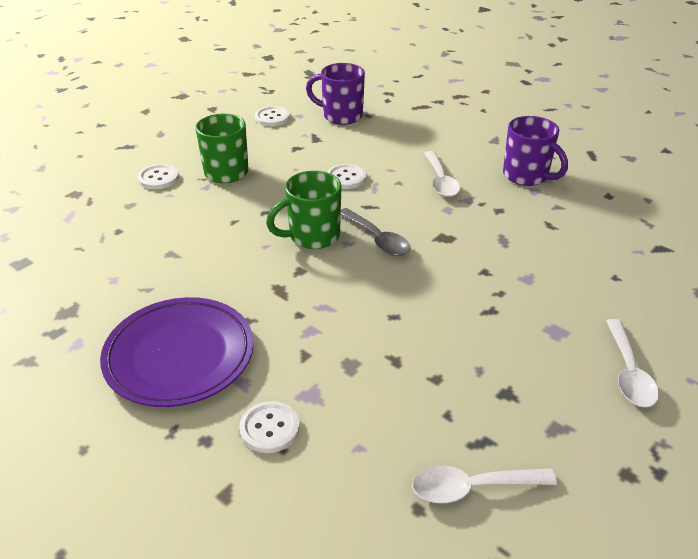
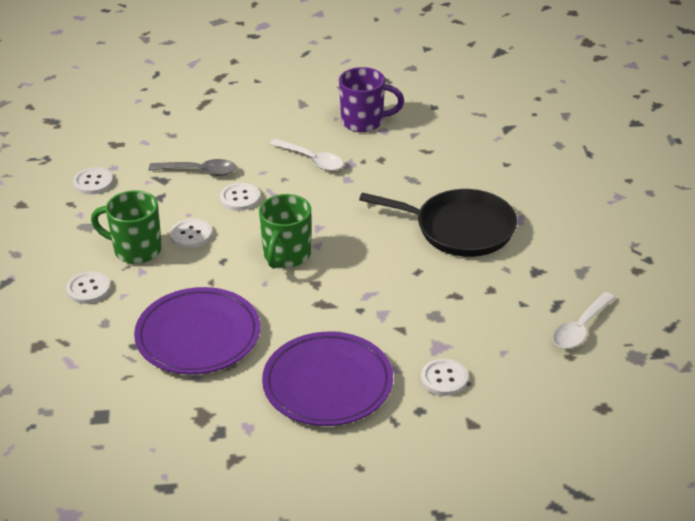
camera: 45 degrees left, 0 degrees up
(163, 252) = (198, 336): none -> purple plate
(274, 183) = (191, 235): none -> white button
(341, 116) = (150, 148): purple mug -> none
(377, 239) = (333, 229): grey spoon -> grey spoon (199, 171)
(486, 305) = (459, 229): none -> black pan
(628, 372) = (578, 218): white spoon -> none

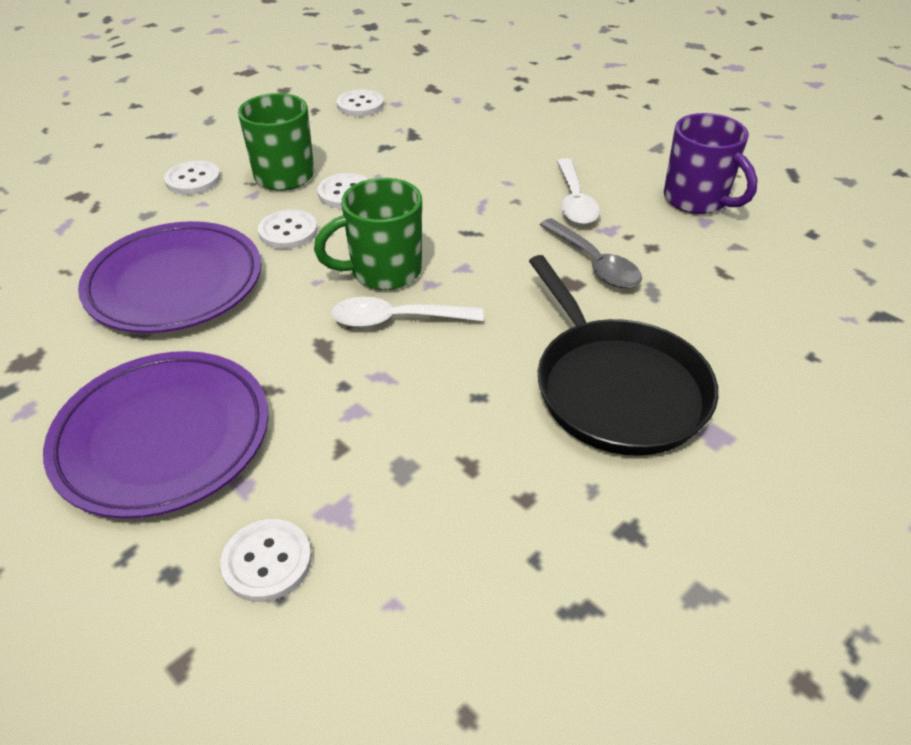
camera: 50 degrees right, 5 degrees up
(199, 171) = (454, 147): grey spoon -> grey spoon (594, 263)
(240, 198) = (445, 191): white button -> white button (288, 231)
(580, 328) = (556, 686): white spoon -> white spoon (396, 320)

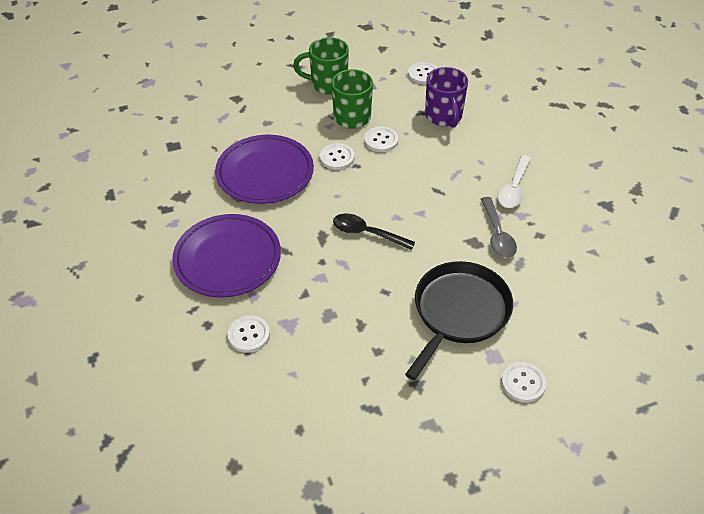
camera: 25 degrees right, 5 degrees up
(193, 180) = (300, 105): white button -> white button (523, 383)
(383, 271) = (375, 201): green mug -> green mug (327, 84)
(396, 320) = (367, 233): white spoon -> black spoon
(616, 388) = (459, 312): black pan -> black pan turned 150 degrees counterclockwise
(697, 200) = (592, 211): purple mug -> purple mug (444, 117)

